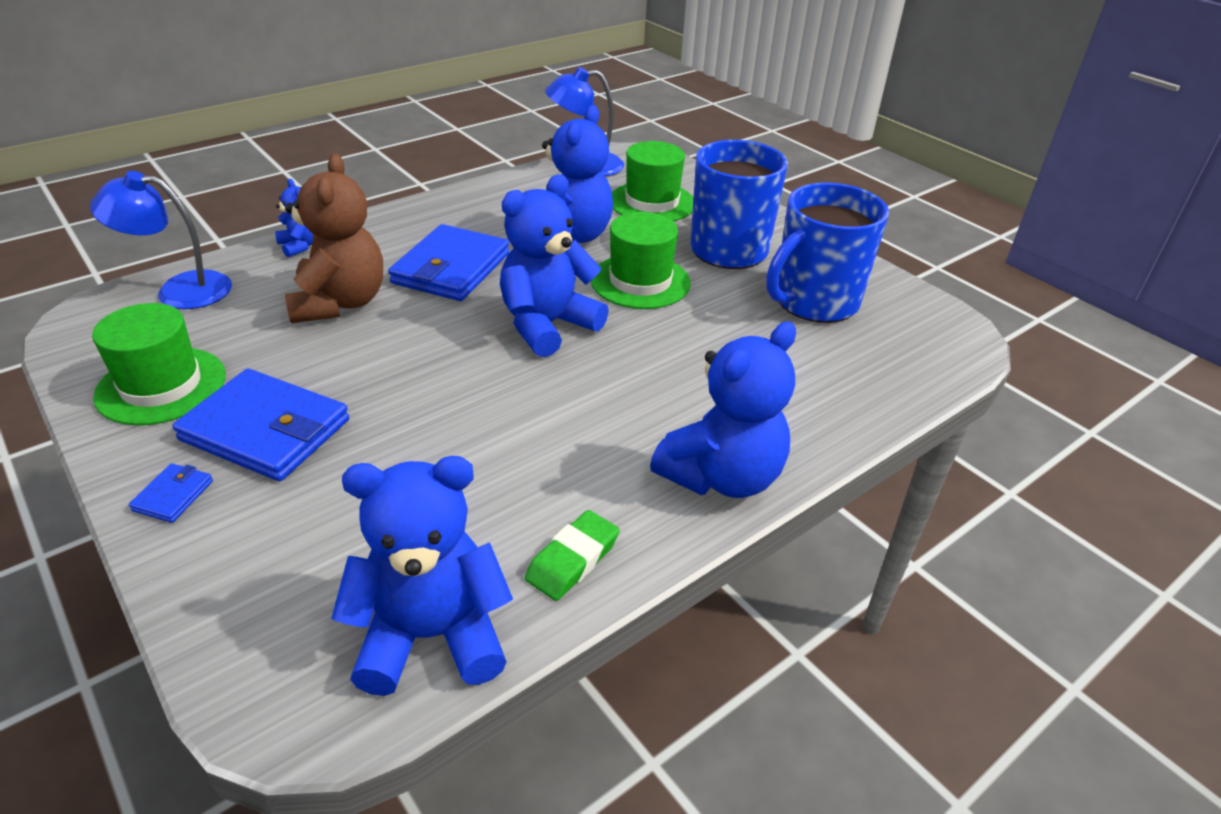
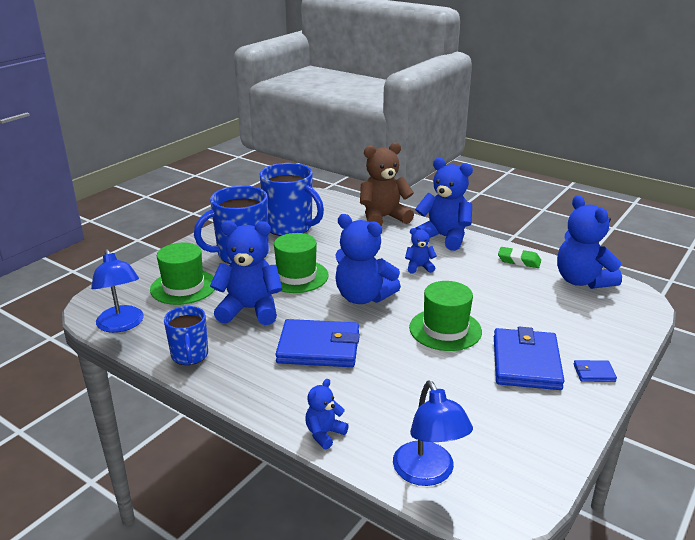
camera: 105 degrees left, 10 degrees down
(161, 385) = (530, 422): green hat -> green hat (445, 329)
(340, 303) = (391, 381): brown teddy bear -> brown teddy bear (383, 218)
(498, 194) = (190, 356): none -> blue mug
(611, 406) = (419, 267): none -> blue teddy bear

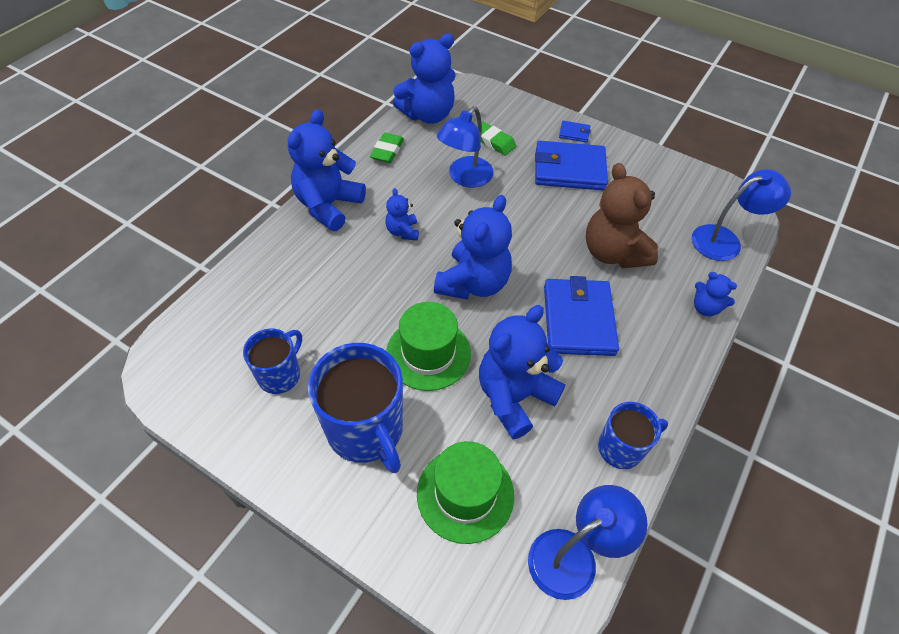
camera: 95 degrees left, 25 degrees up
(250, 310) = (514, 397): blue teddy bear -> blue teddy bear turned 45 degrees clockwise
(290, 227) = (280, 375): blue mug -> blue mug, size x0.58
(383, 218) = (264, 263): brown teddy bear -> brown teddy bear (613, 253)
(445, 329) = (527, 217): green hat -> none
(493, 298) = (465, 178): none -> blue lamp
(555, 316) = (493, 141): none -> green eraser
(594, 373) = (574, 133): blue wallet -> blue wallet turned 75 degrees counterclockwise

